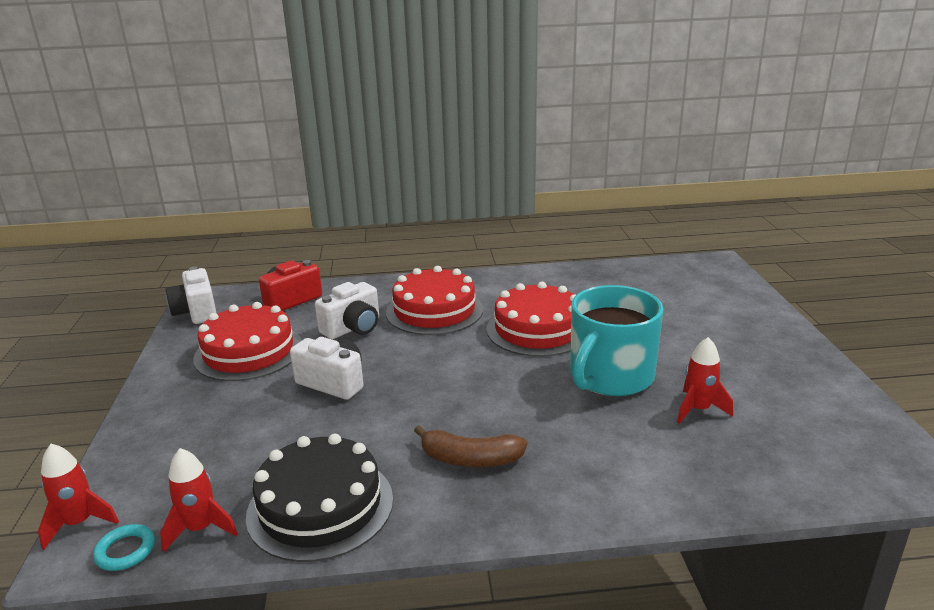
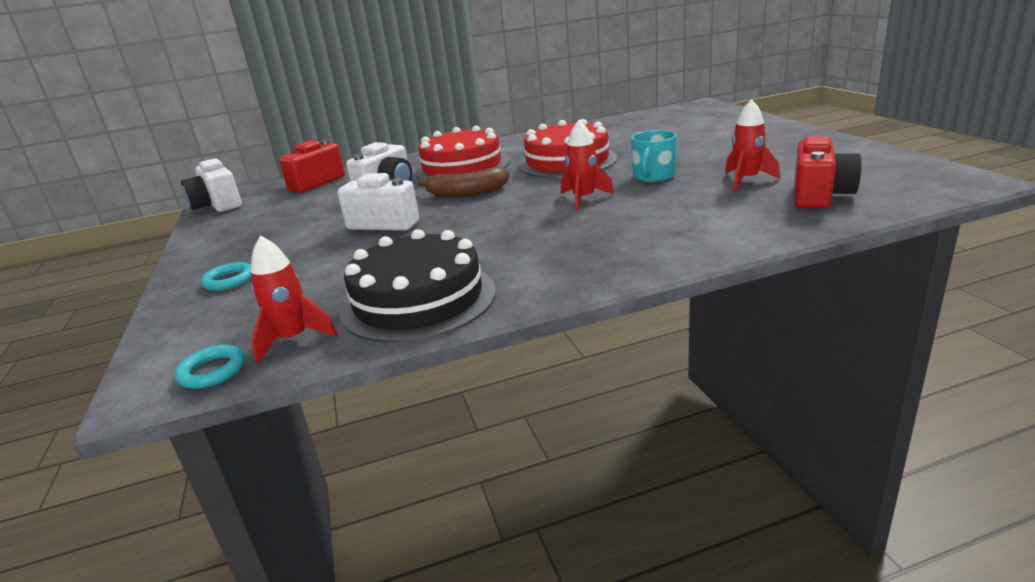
camera: 10 degrees left, 0 degrees up
(79, 523) = (147, 362): red rocket -> red rocket (583, 199)
(174, 430) = (229, 280): none -> turquoise ring
(249, 352) = (286, 219): red cake -> none
(470, 459) = (554, 244): brown banana -> brown banana (467, 193)
(610, 376) = (653, 176): turquoise mug -> turquoise mug, size x0.52
(758, 455) = (819, 195): none -> red camera

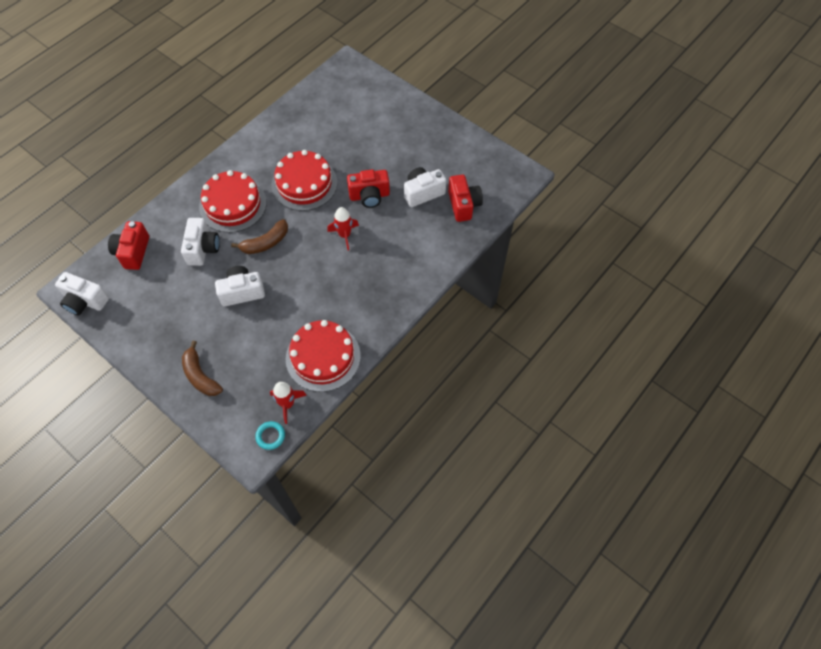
camera: 35 degrees left, 35 degrees up
(229, 280) = (200, 376): turquoise ring -> brown banana
(418, 300) = (323, 357): black cake -> red cake
(653, 176) = (369, 196): turquoise mug -> red camera
(746, 180) = (423, 193): red rocket -> white camera

